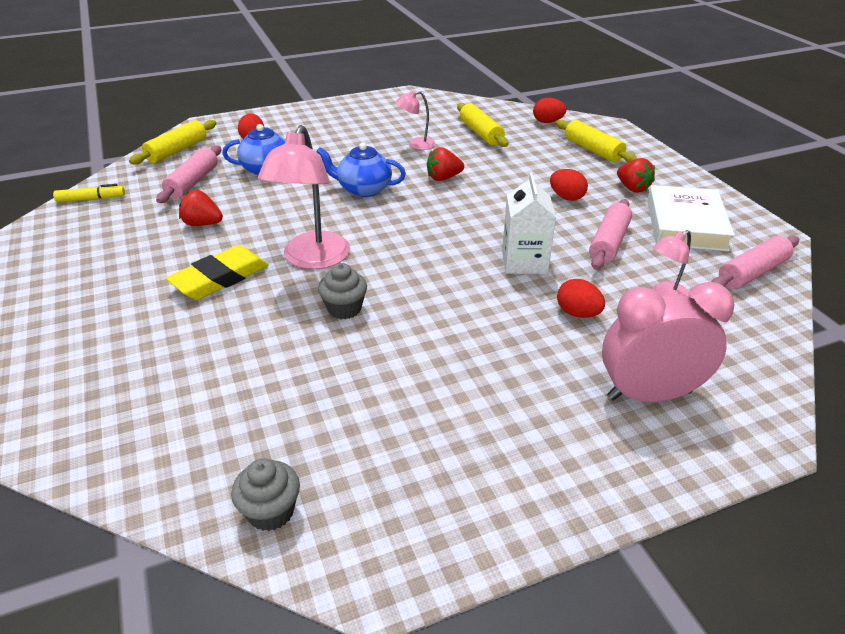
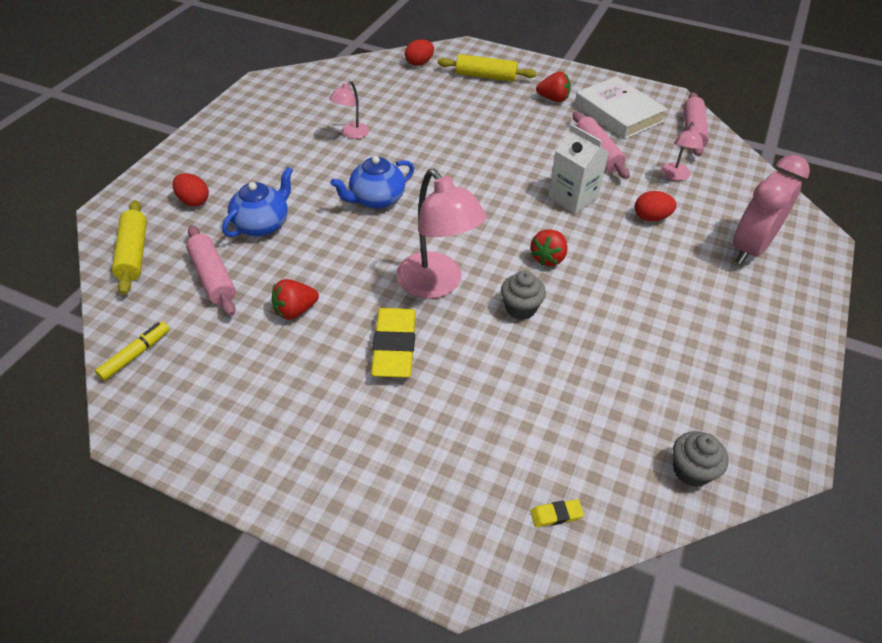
camera: 45 degrees left, 10 degrees up
(127, 452) = (556, 515): none -> yellow eraser
(443, 178) = (420, 156): red strawberry -> red strawberry (548, 258)
(481, 133) = (385, 97): yellow rolling pin -> none
(566, 197) = (525, 128): red egg -> none

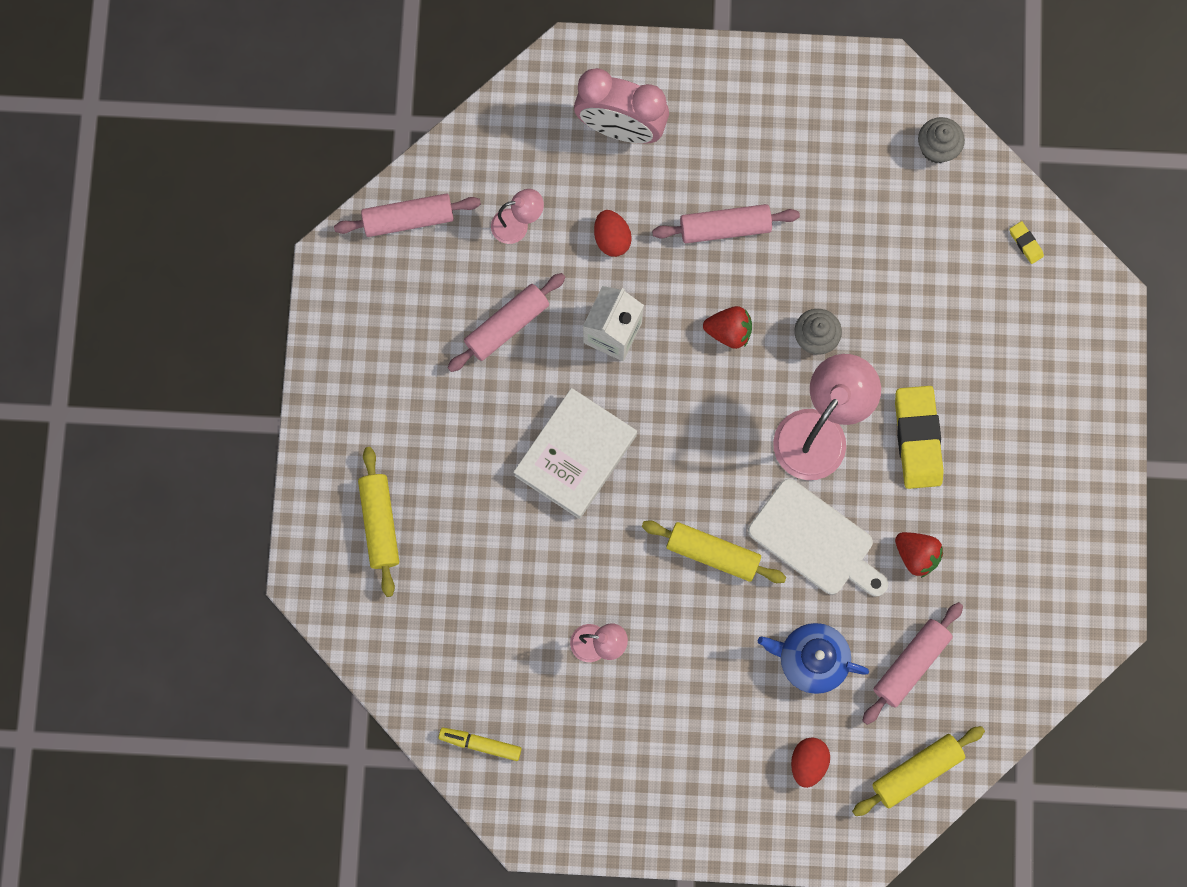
camera: 110 degrees left, 30 degrees up
(135, 355) = (1036, 674): yellow marker -> yellow marker (480, 744)
(349, 254) = (815, 540): none -> white cutting board
(376, 199) = (713, 553): blue teapot -> yellow rolling pin
(394, 346) = (917, 438): yellow eraser -> yellow eraser turned 75 degrees counterclockwise
(419, 63) = (382, 632): red egg -> none
(553, 99) = (402, 413): red strawberry -> none
(618, 113) = (403, 320): white book -> white book (575, 455)
(642, 283) = (725, 228): none -> pink rolling pin

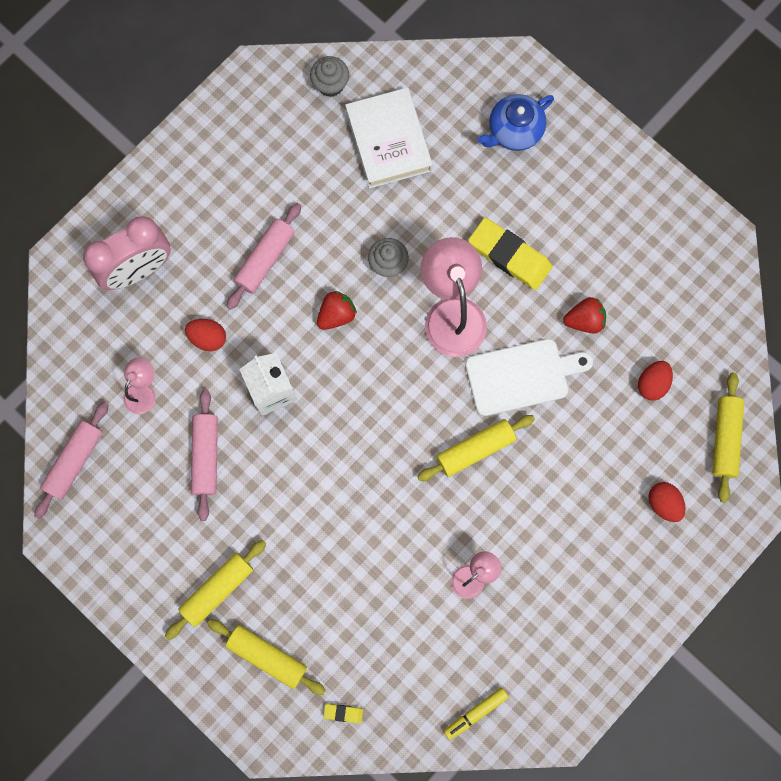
camera: 50 degrees left, 0 degrees up
(401, 433) = (217, 590): none -> yellow rolling pin
(575, 455) = (333, 484): white book -> white book (388, 141)
(811, 659) = (597, 444): blue teapot -> blue teapot (514, 131)
(910, 664) = (652, 383): pink rolling pin -> red egg
(1025, 243) = (440, 83): yellow eraser -> yellow eraser (343, 713)

